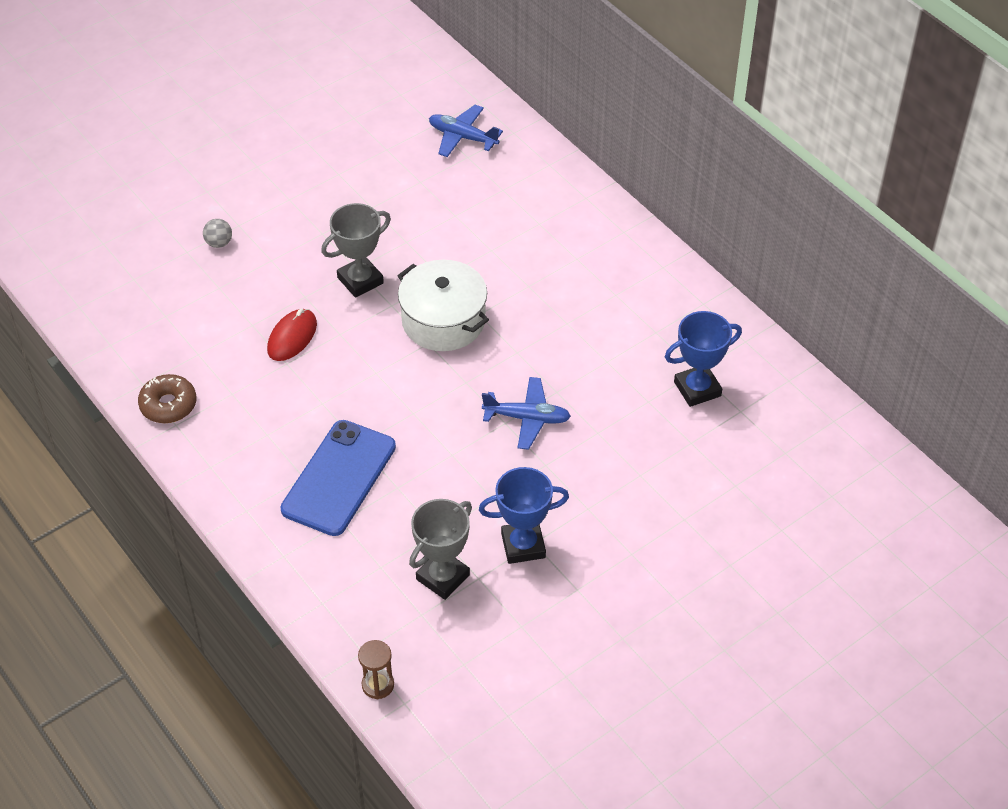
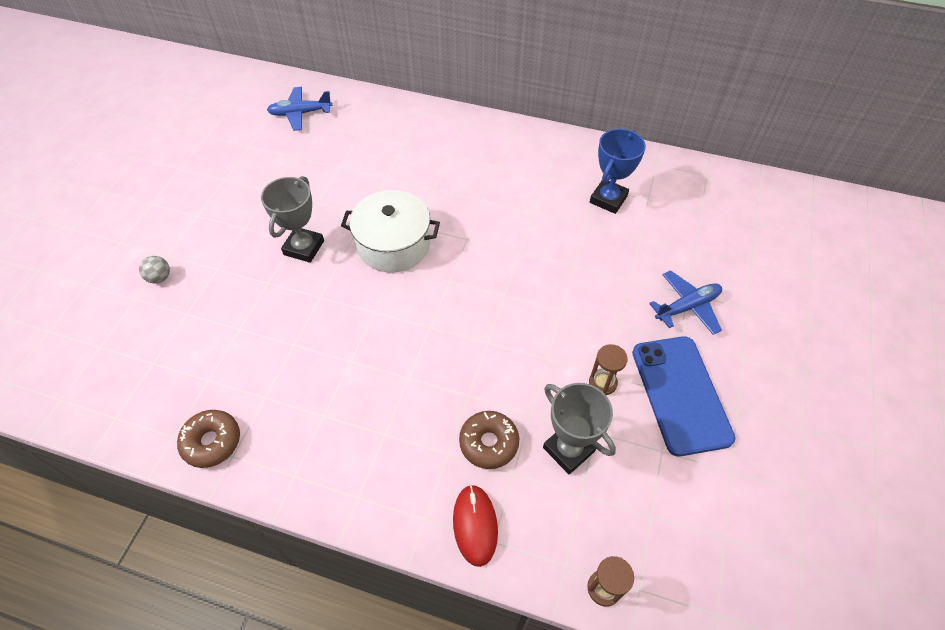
camera: 35 degrees left, 5 degrees up
(292, 337) = (282, 321): red mouse -> red mouse (475, 525)
(339, 478) = (415, 416): blue phone -> blue phone (680, 394)
(381, 533) = (489, 443): none -> brown donut
(443, 577) = (568, 449): grey trophy -> grey trophy turned 45 degrees counterclockwise
(523, 545) = (602, 383): blue trophy -> brown hourglass
(527, 418) = (517, 282): blue plane -> blue plane (687, 307)

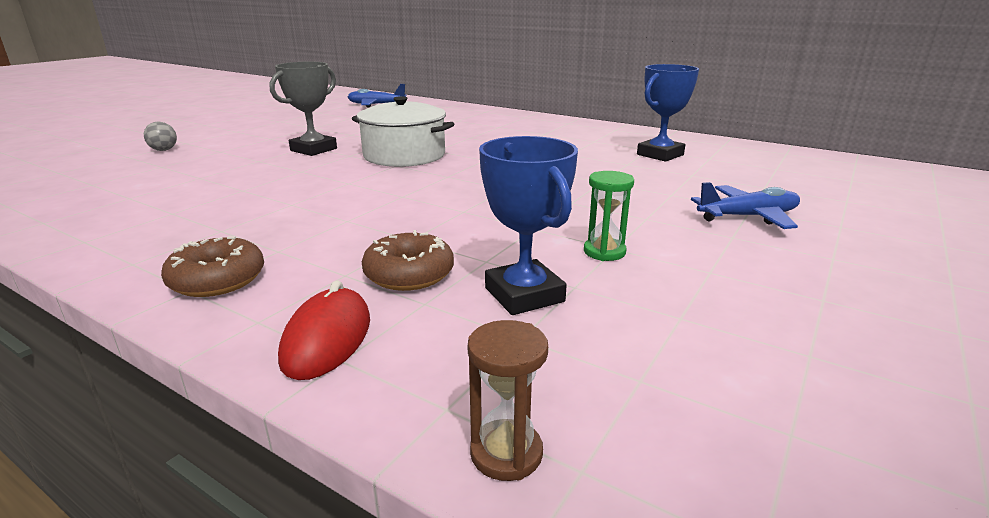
camera: 15 degrees right, 30 degrees down
(212, 442) = (77, 230): brown donut -> brown donut (217, 280)
(568, 449) = (524, 295): grey trophy -> blue trophy
(602, 383) = (604, 252): brown hourglass -> green hourglass
(680, 394) = (725, 274): blue phone -> none

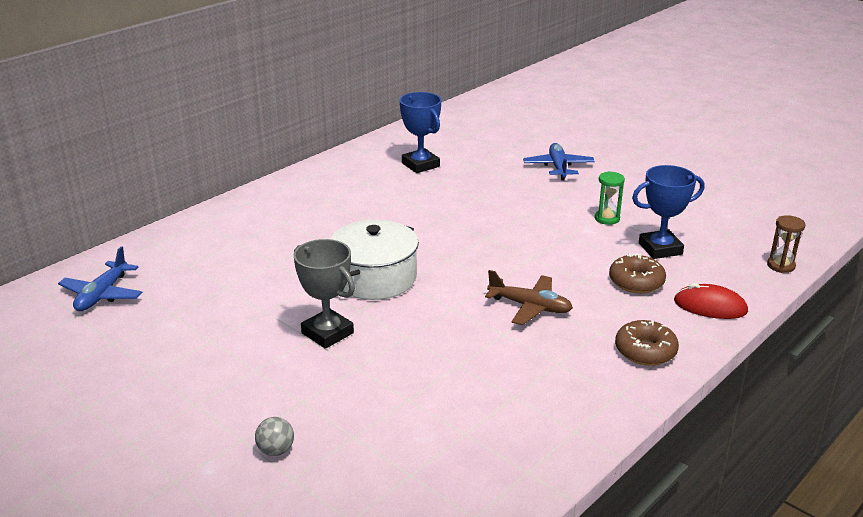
camera: 80 degrees left, 5 degrees up
(345, 213) = (530, 307): none -> brown plane

